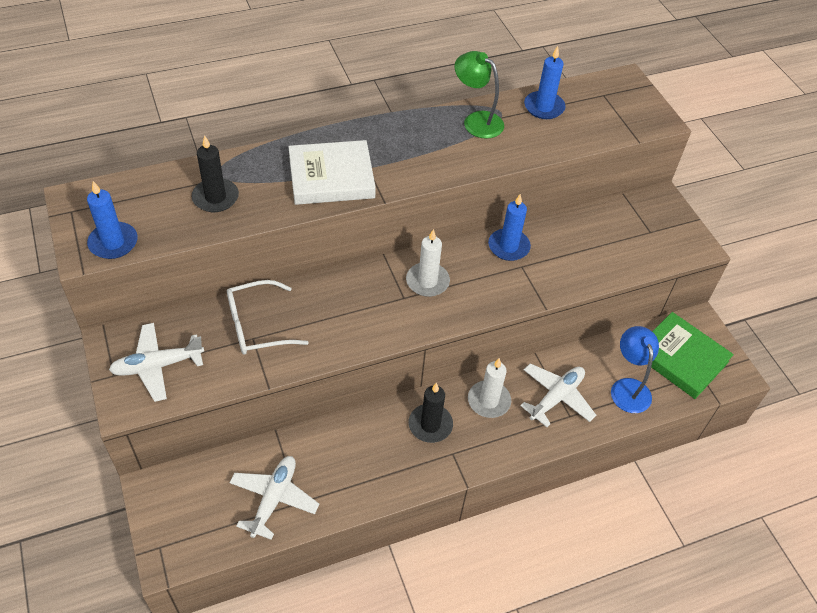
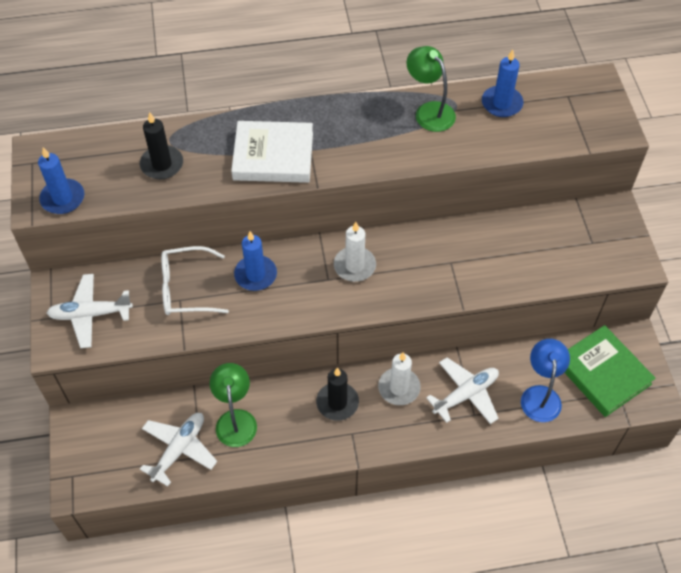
camera: 15 degrees right, 5 degrees up
(328, 458) = (235, 419): none -> green lamp
(508, 246) = (443, 240): blue candle -> blue candle (255, 275)

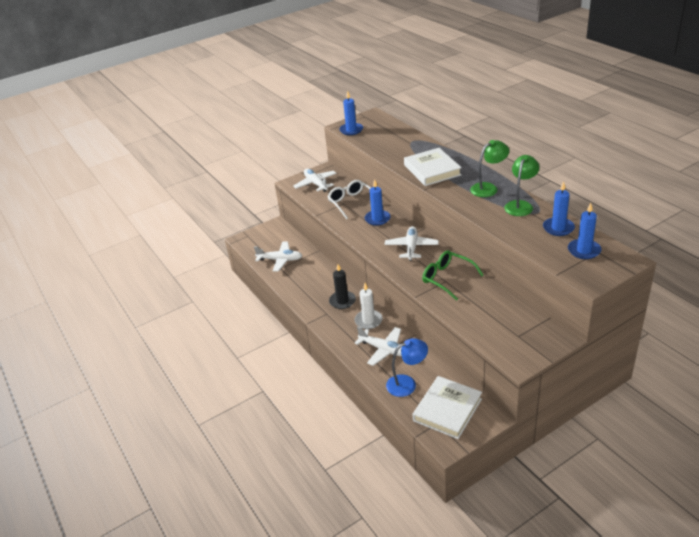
camera: 70 degrees right, 20 degrees down
(162, 164) = (395, 144): black candle -> none
(235, 419) = (308, 271): green lamp -> green lamp (488, 188)
(354, 266) = (411, 247): white candle -> white plane
(446, 258) = (447, 278): none -> green glasses
(559, 106) = (584, 250): none -> blue candle
(603, 373) = (447, 410): green book -> white book

